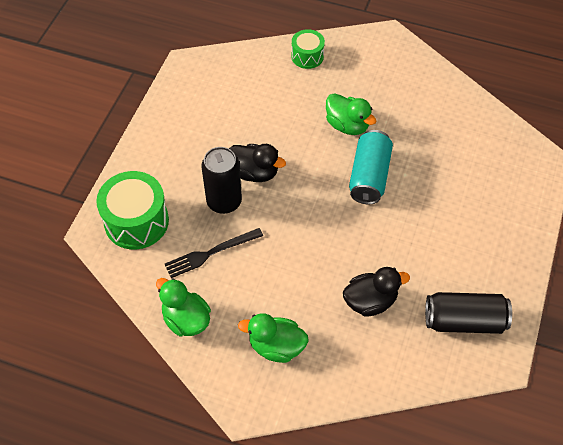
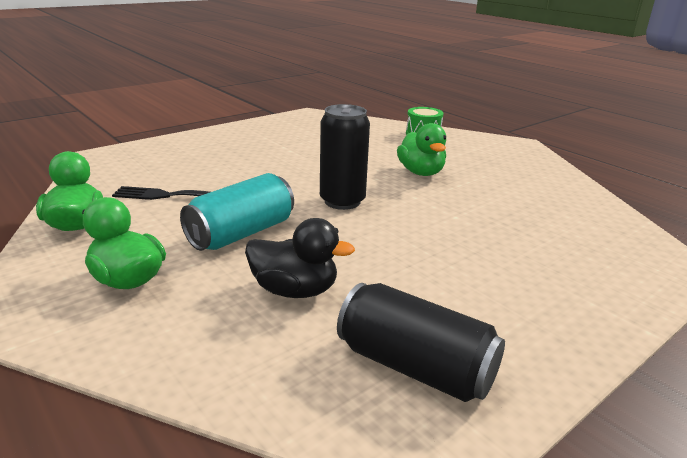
camera: 30 degrees right, 30 degrees down
(136, 221) = (142, 161): green drum -> none
(224, 201) = (235, 175): black can -> black can (342, 201)
(255, 172) = (289, 169): black duck -> none
(369, 176) = (409, 205): turquoise can -> turquoise can (241, 233)

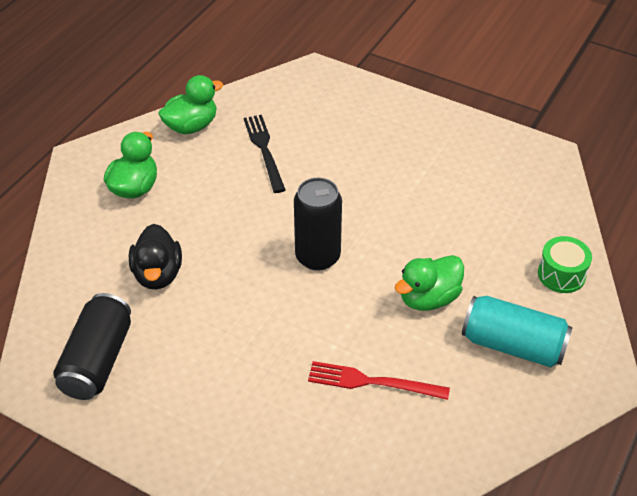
camera: 70 degrees right, 20 degrees up
(241, 233) = (223, 215): turquoise can -> turquoise can (513, 345)
(502, 209) = (373, 382): none -> red fork

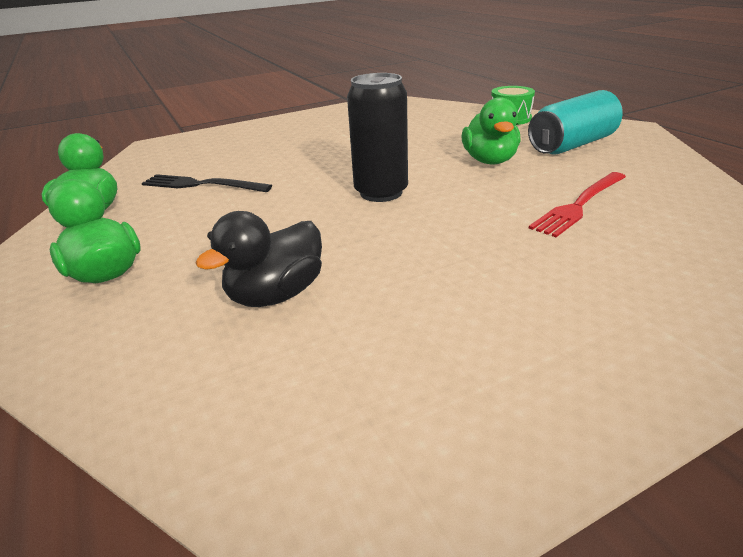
camera: 55 degrees left, 15 degrees down
(97, 360) = (379, 407): black can -> none
(158, 274) = (276, 295): black duck -> black duck turned 105 degrees clockwise

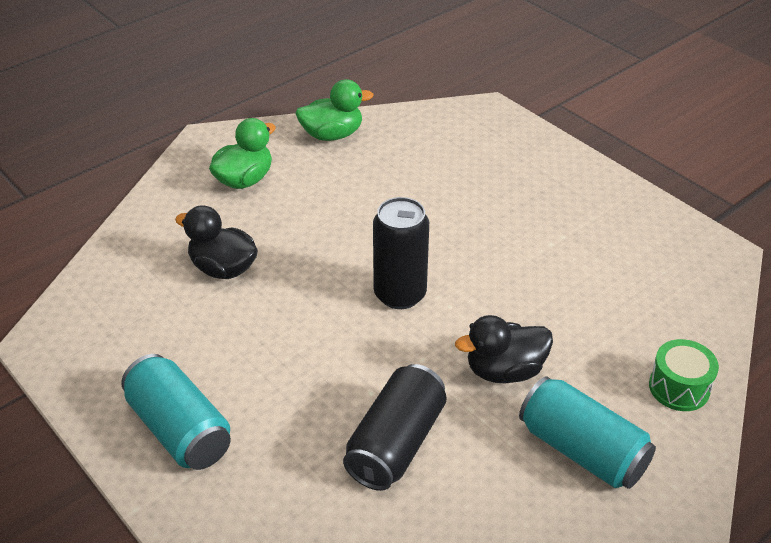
camera: 75 degrees right, 10 degrees up
(202, 185) = (396, 175): black fork -> none
(490, 161) = (504, 371): green duck -> black duck
(579, 205) = (396, 443): red fork -> black can
(585, 339) = (179, 429): none -> turquoise can

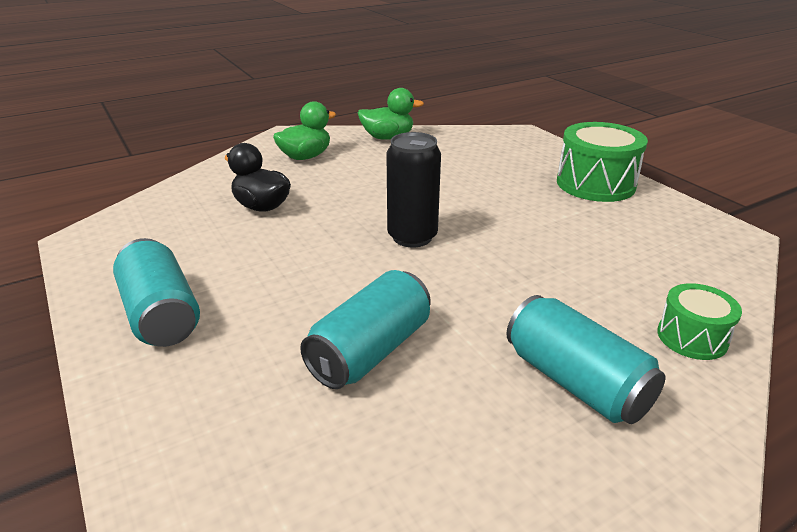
camera: 10 degrees right, 10 degrees down
(396, 443) = (370, 351): black can -> turquoise can
(504, 371) = (501, 303): black duck -> none
(579, 190) = (595, 184): none -> green drum

